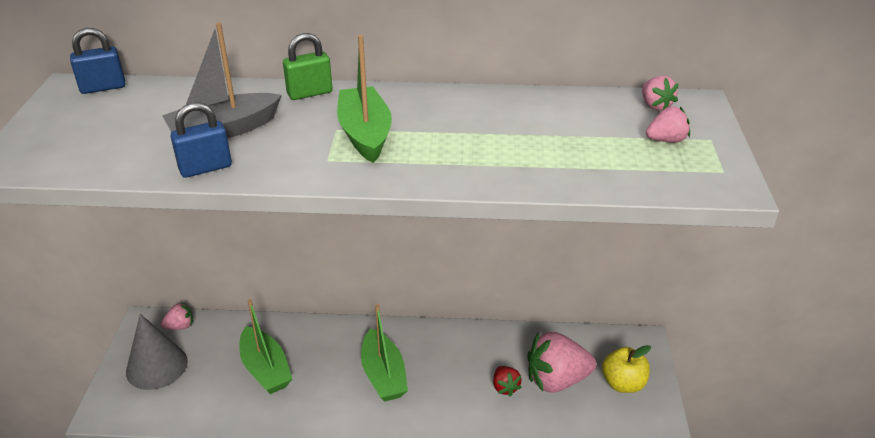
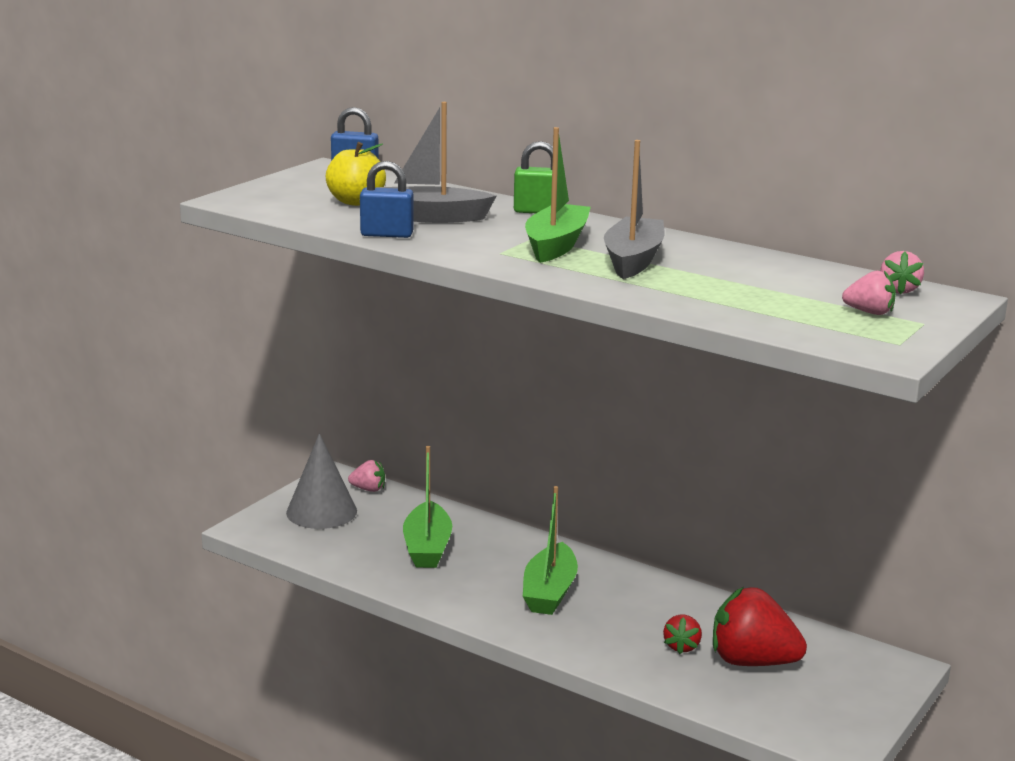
camera: 30 degrees right, 15 degrees down
(443, 134) = (633, 260): none -> grey boat
(556, 380) = (752, 661): pink strawberry -> red strawberry
(623, 383) = (836, 692): yellow apple -> yellow apple (356, 202)

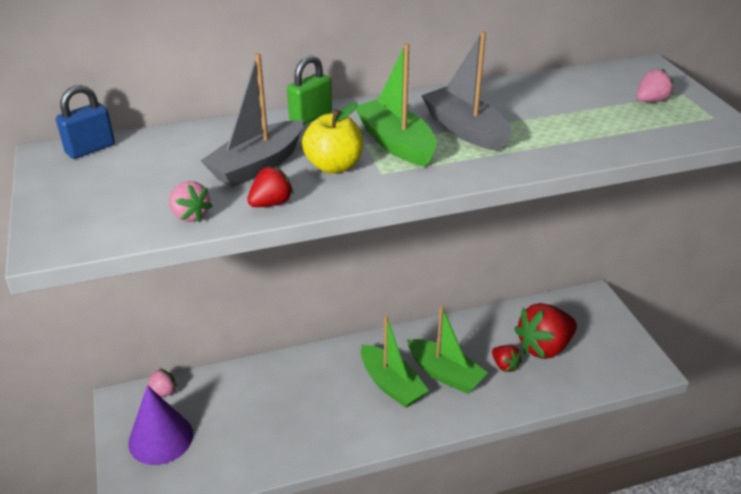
camera: 50 degrees left, 15 degrees up
(321, 511) = (161, 438): grey cone -> purple cone
(356, 202) = (165, 181): yellow apple -> yellow apple (334, 166)
(387, 234) = (271, 203): blue padlock -> red strawberry
(427, 547) = (275, 410): green boat -> green boat (445, 374)
(899, 290) = (618, 75): pink strawberry -> pink strawberry (190, 215)

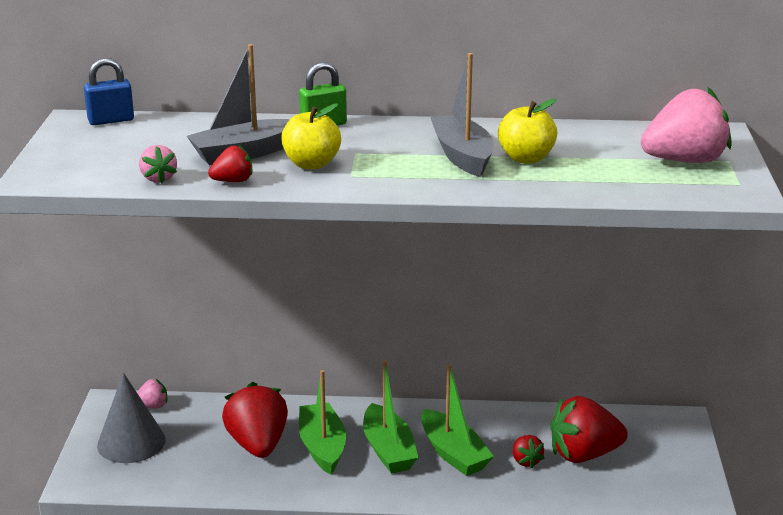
camera: 20 degrees right, 10 degrees down
(161, 438) = (131, 442): purple cone -> grey cone
(278, 409) = (258, 445): none -> red strawberry
(396, 143) = (385, 156): green boat -> green boat (322, 447)
(521, 122) = (526, 158): none -> yellow apple
(651, 101) = (685, 161): pink strawberry -> pink strawberry, size x2.06

